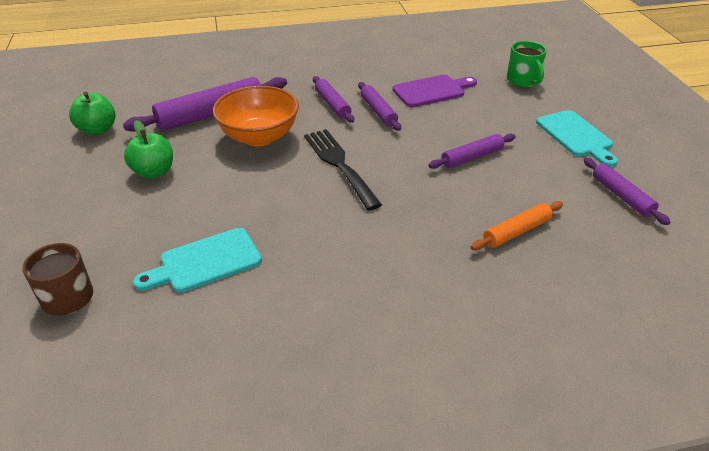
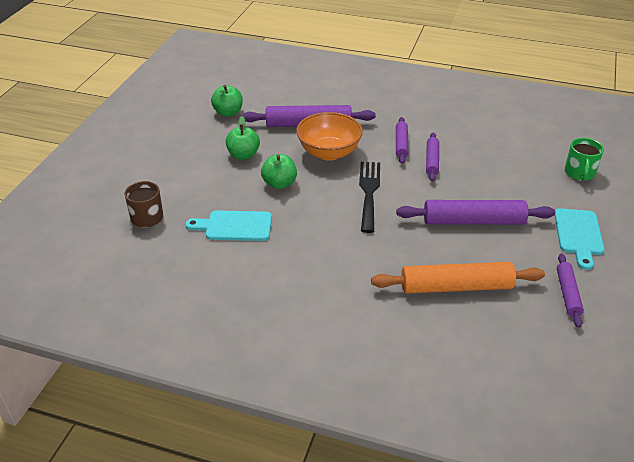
camera: 30 degrees right, 0 degrees up
(226, 190) = (279, 183): none -> green apple
(432, 91) = (490, 157): purple cutting board -> none
(472, 157) = (473, 221): purple rolling pin -> purple rolling pin, size x1.76
(516, 231) = (456, 287): orange rolling pin -> orange rolling pin, size x1.76

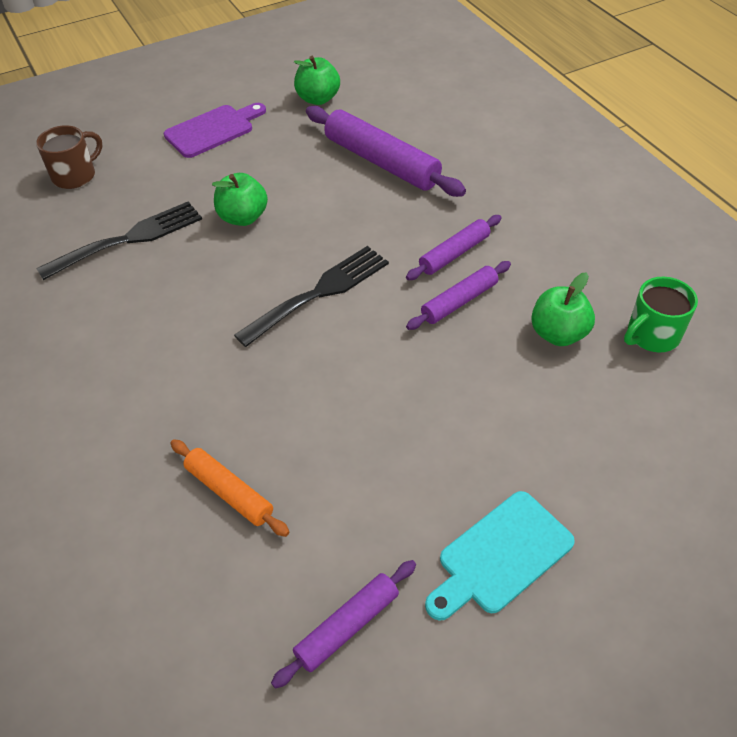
camera: 45 degrees right, 10 degrees up
(193, 154) = (213, 130): none -> purple cutting board
(234, 226) = (129, 239): turquoise cutting board -> black fork
(243, 155) = (258, 160): green apple -> green apple (558, 334)
(329, 153) = (351, 212): orange bowl -> none
(456, 287) = (229, 492): orange rolling pin -> orange rolling pin, size x0.57
(473, 221) = (385, 422): purple rolling pin -> none
(579, 173) = (654, 464): green mug -> green mug (651, 335)

